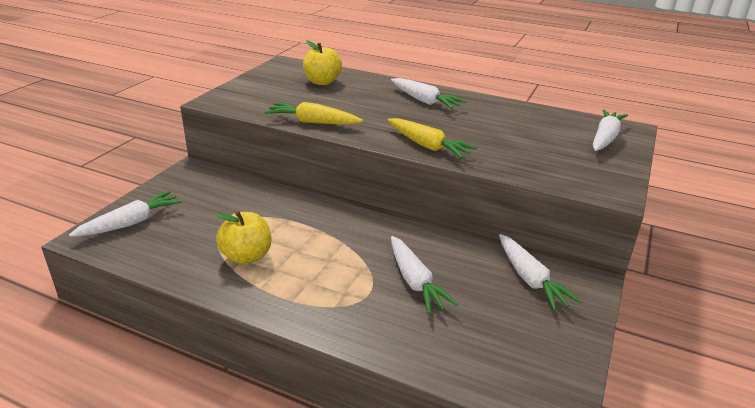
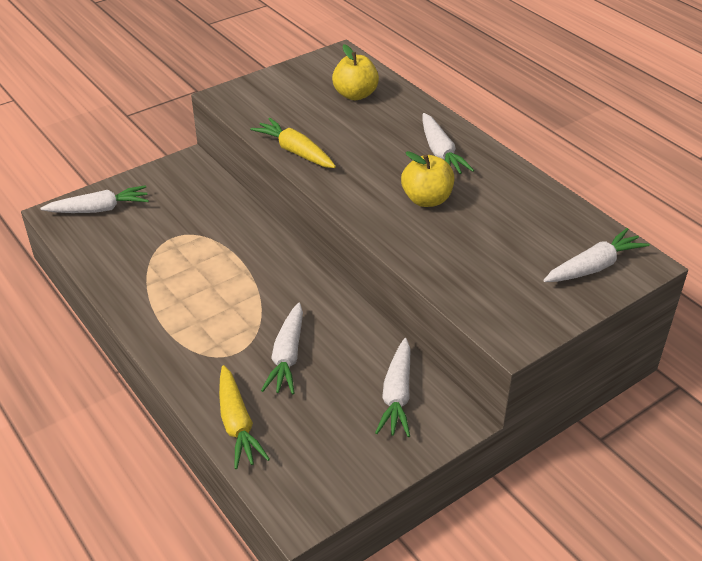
camera: 30 degrees right, 10 degrees up
(246, 256) = (166, 277): yellow apple -> yellow apple (426, 199)
(427, 146) = (380, 217): yellow carrot -> yellow carrot (237, 424)

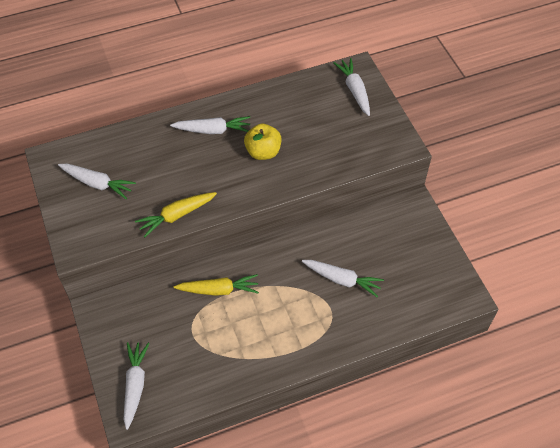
camera: 75 degrees left, 15 degrees up
(237, 424) = (394, 318): yellow carrot -> yellow carrot (218, 290)
(355, 95) = (115, 161): yellow apple -> none
(397, 395) = (389, 228): white carrot -> white carrot (97, 183)

